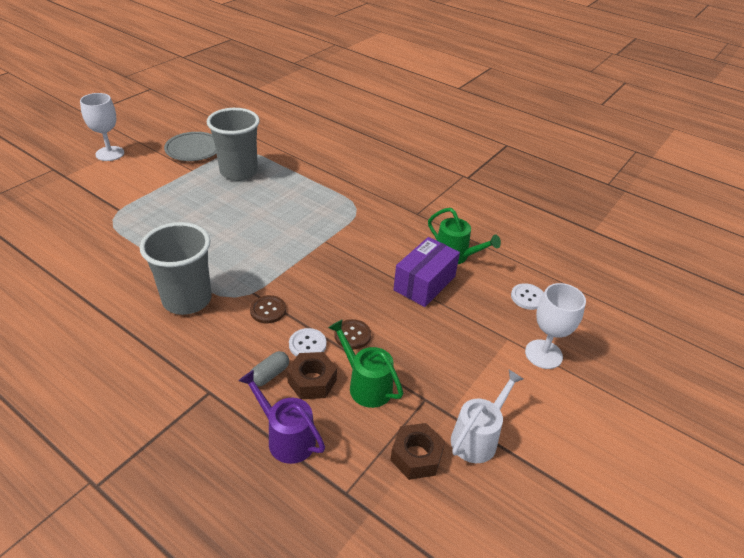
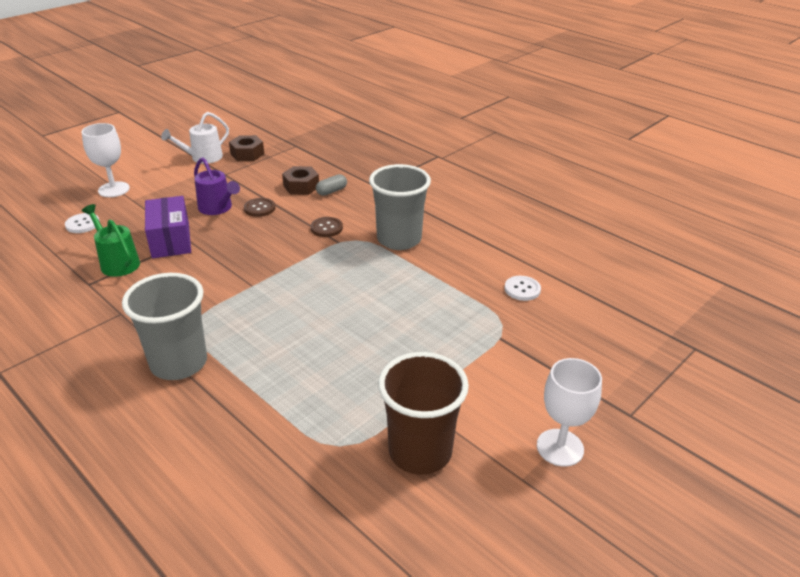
camera: 170 degrees left, 5 degrees down
(193, 150) = (420, 452): grey plate -> brown cup
(239, 172) = (344, 395): grey cup -> grey cup (179, 363)
(286, 438) = (325, 165): purple watering can -> purple watering can (218, 208)
(307, 344) = (298, 205): white button -> white button (522, 289)
(366, 385) = (263, 182): green watering can -> none
(424, 283) = (171, 240): purple box -> purple box turned 60 degrees counterclockwise

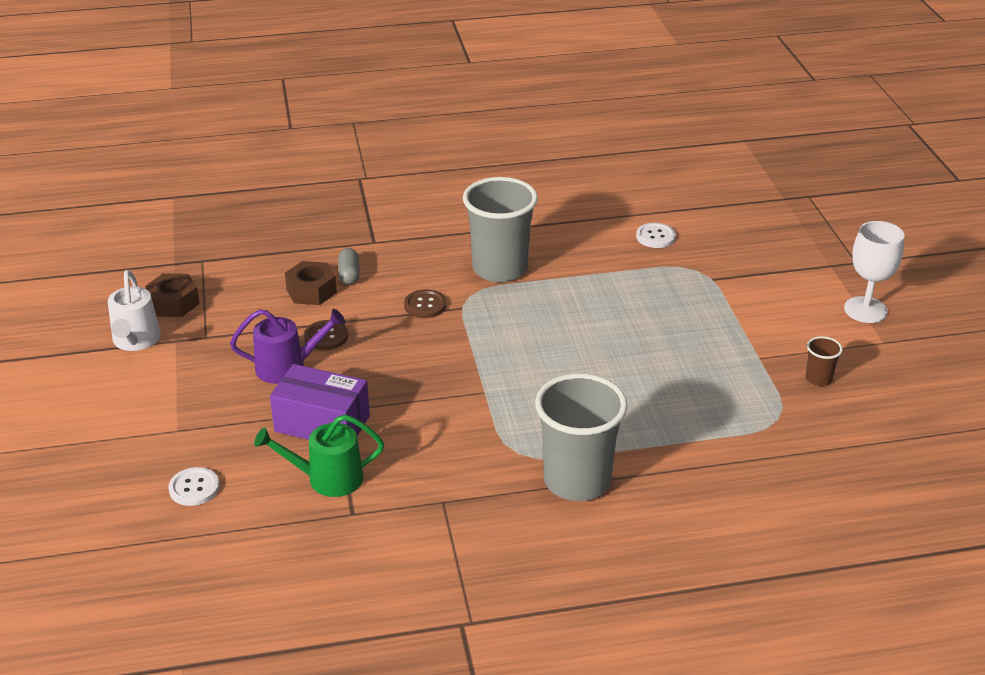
camera: 55 degrees left, 0 degrees up
(114, 189) = (128, 439): white goblet -> none
(420, 452) = (818, 379): brown cup -> brown cup, size x0.43

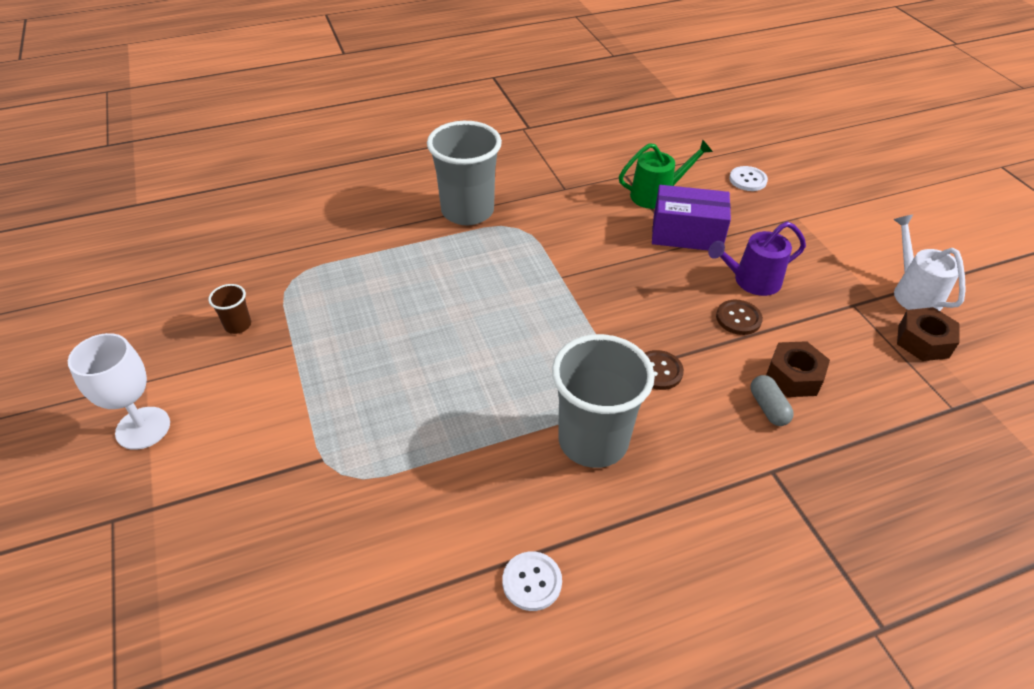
camera: 170 degrees right, 10 degrees up
(655, 237) = (391, 537): white button -> white button (532, 582)

